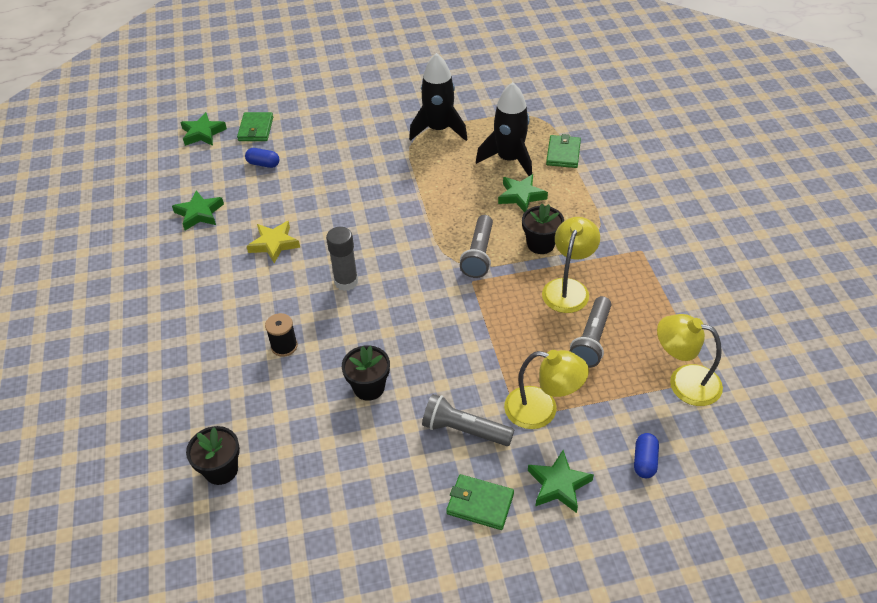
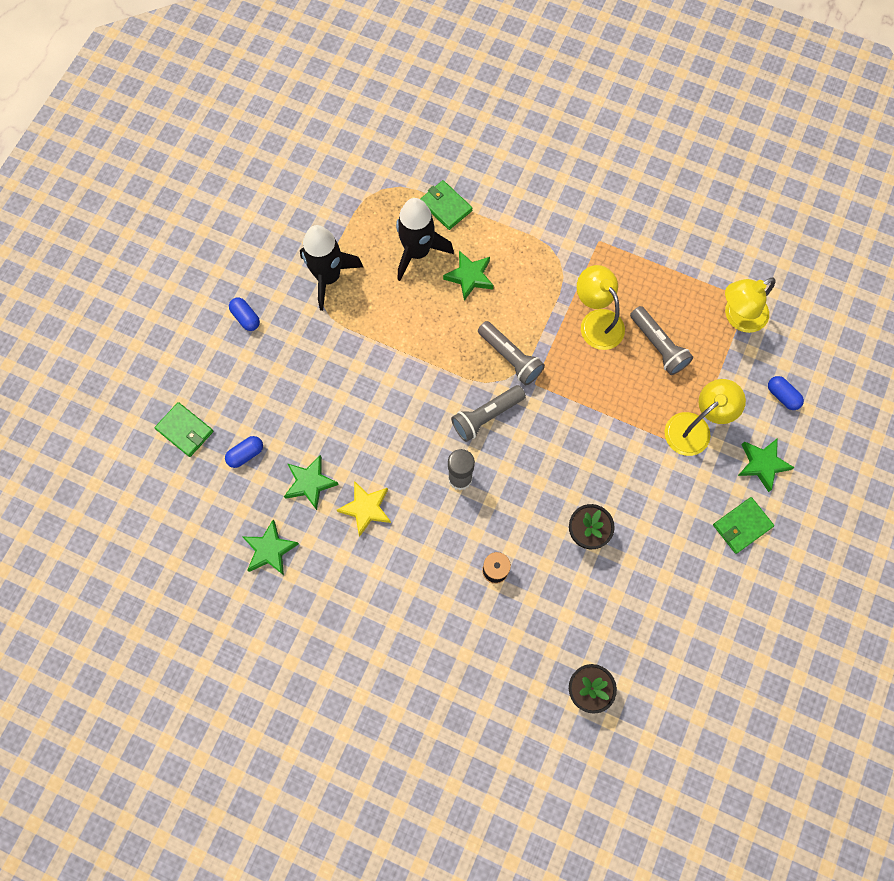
camera: 55 degrees left, 25 degrees up
(203, 133) = (147, 482): green star -> green star (310, 483)
(366, 111) = (246, 318): none -> blue capsule
(464, 430) = (674, 492): grey flashlight -> grey flashlight (486, 416)
(540, 244) = (536, 305): black flower pot -> none

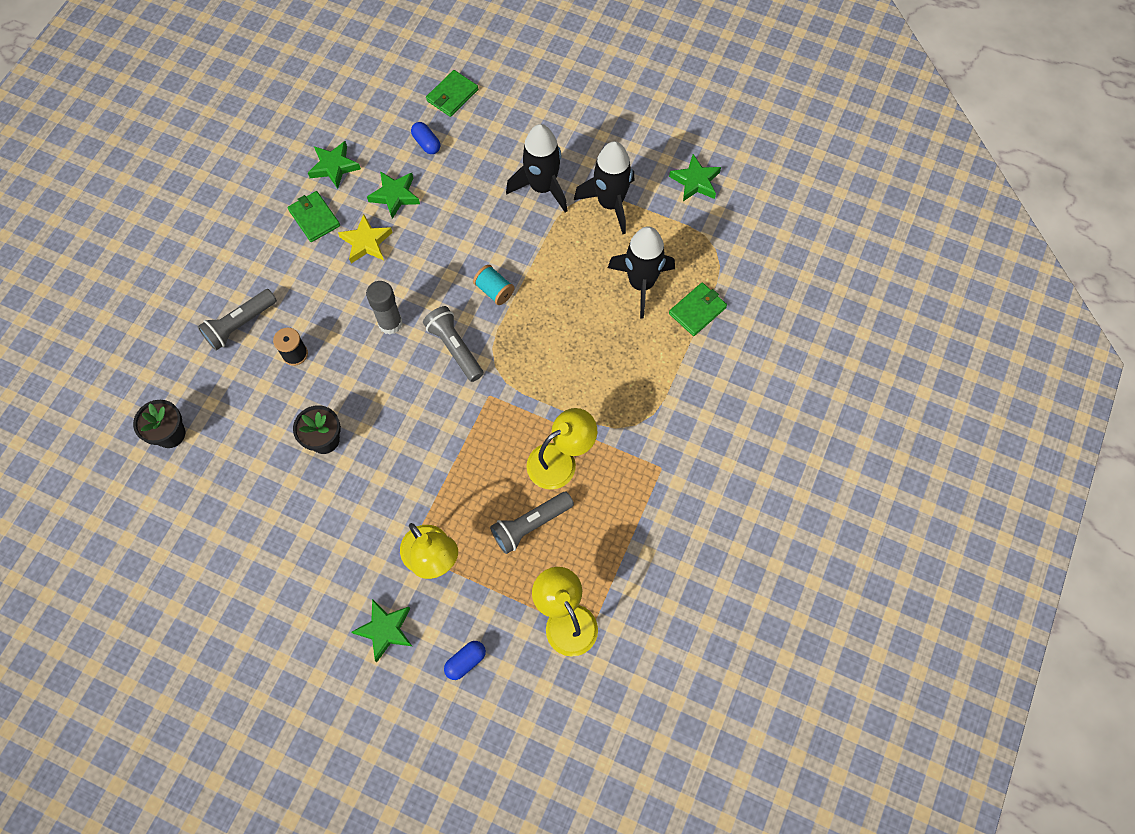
camera: 90 degrees right, 5 degrees down
(246, 318) = (565, 136): blue capsule -> none
(307, 339) = (542, 187): none -> black rocket
(424, 382) = (494, 290): none -> turquoise spool
(469, 277) = (613, 333): green star -> green star (695, 181)
(510, 358) = (519, 372): grey flashlight -> grey flashlight (240, 325)
(742, 526) = (317, 600): green wallet -> green wallet (314, 218)

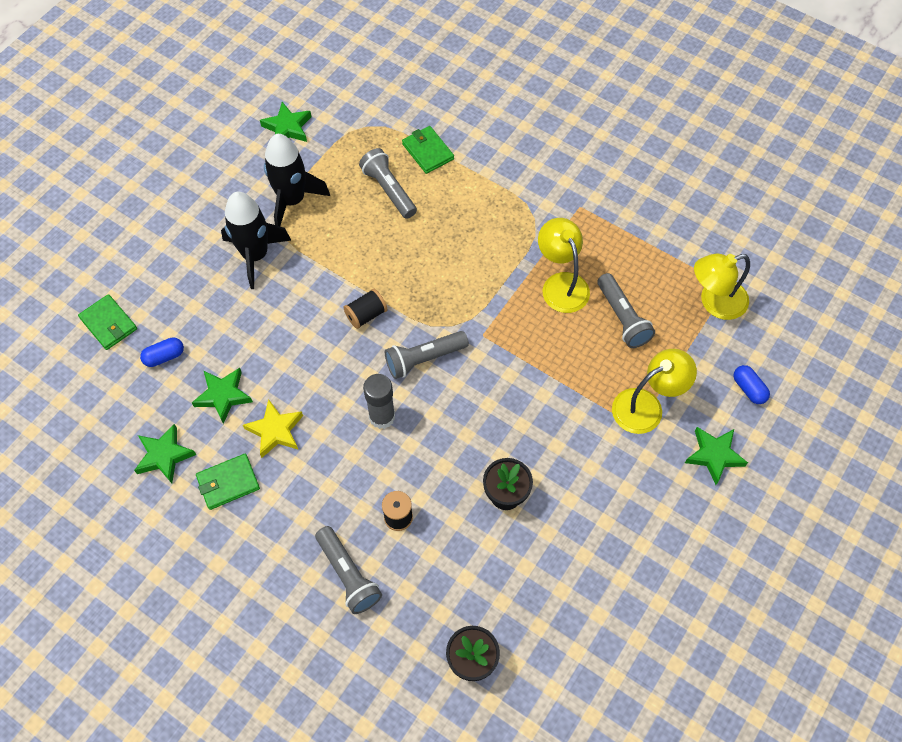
camera: 80 degrees left, 5 degrees down
(494, 290) = (366, 315): turquoise spool -> black spool
(641, 284) = (389, 190): black rocket -> grey flashlight

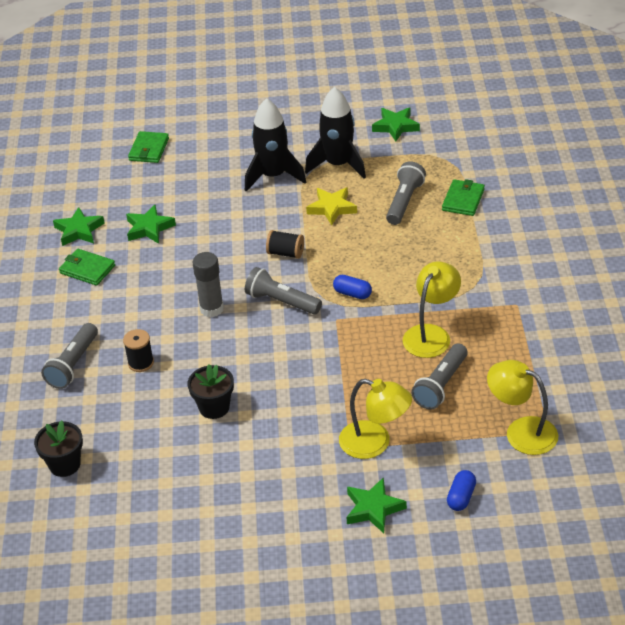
camera: 55 degrees right, 20 degrees down
(164, 356) = (150, 186): blue capsule -> blue capsule (352, 293)
(275, 431) = (147, 266): yellow star -> yellow star (332, 208)

